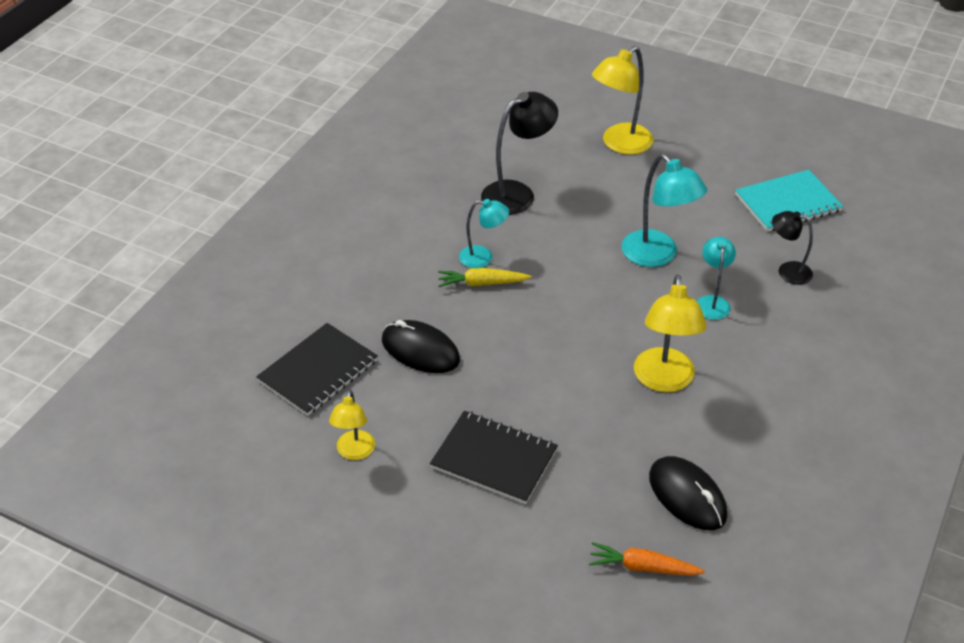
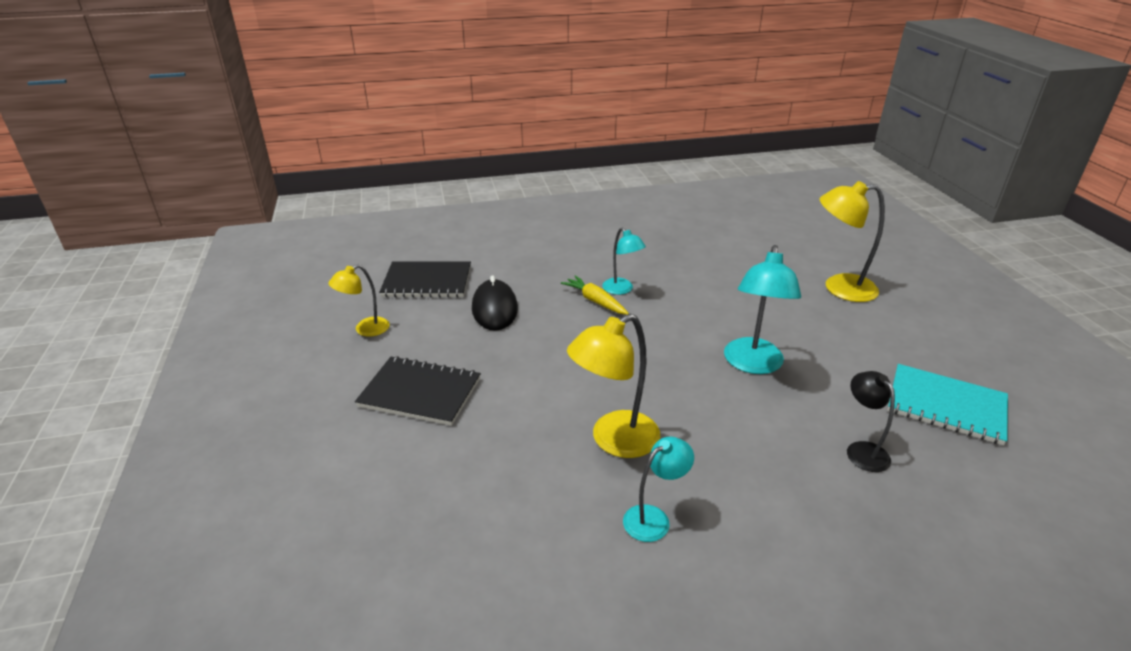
camera: 50 degrees right, 10 degrees down
(494, 459) = (420, 392): black notebook -> black notebook turned 60 degrees counterclockwise
(517, 193) = (707, 272): black lamp -> none
(642, 567) = (368, 542): orange carrot -> none
(687, 496) = (487, 528): black mouse -> none
(712, 302) = (748, 422): turquoise lamp -> turquoise lamp (654, 518)

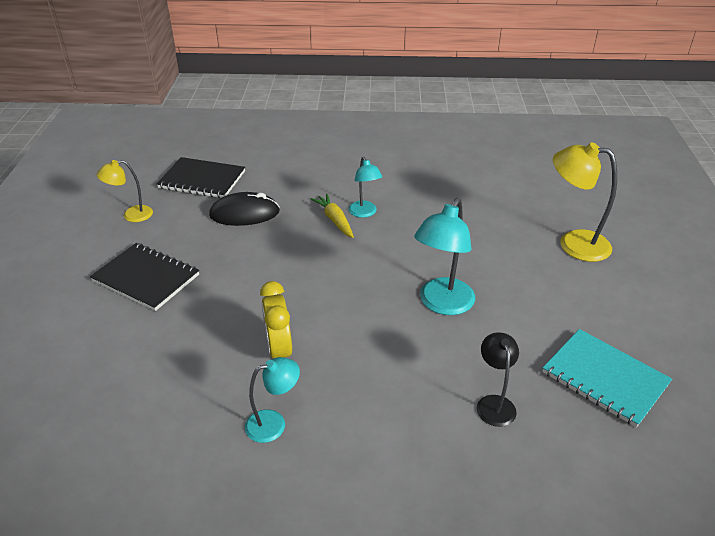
camera: 15 degrees right, 5 degrees up
(494, 309) = (244, 213): black mouse -> black mouse turned 75 degrees clockwise
(614, 440) = (279, 350): yellow lamp -> yellow clock

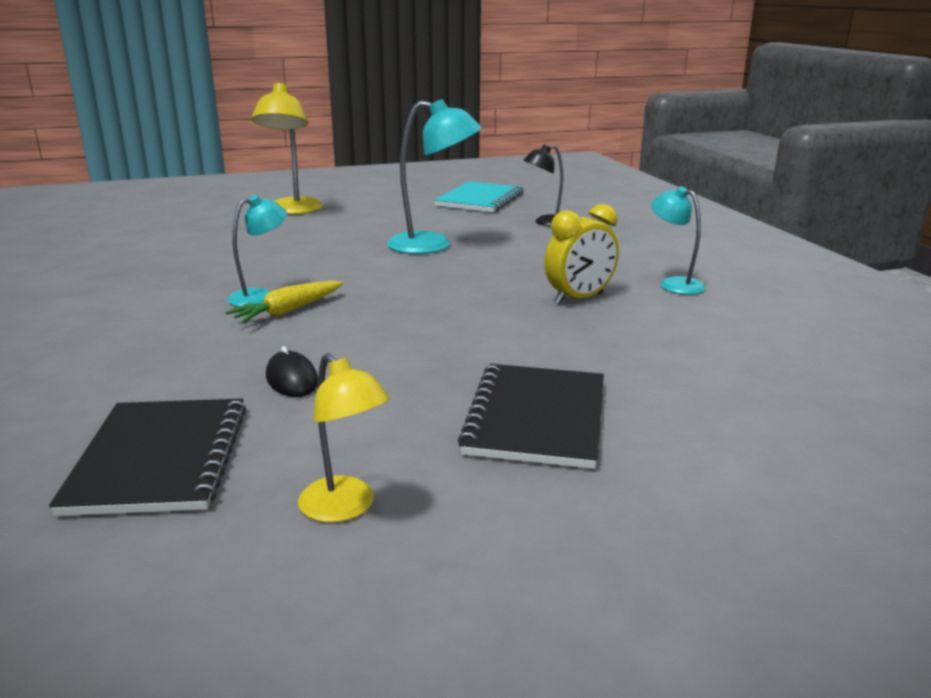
camera: 110 degrees left, 15 degrees down
(244, 213) = (291, 379): black mouse -> black mouse, size x0.59

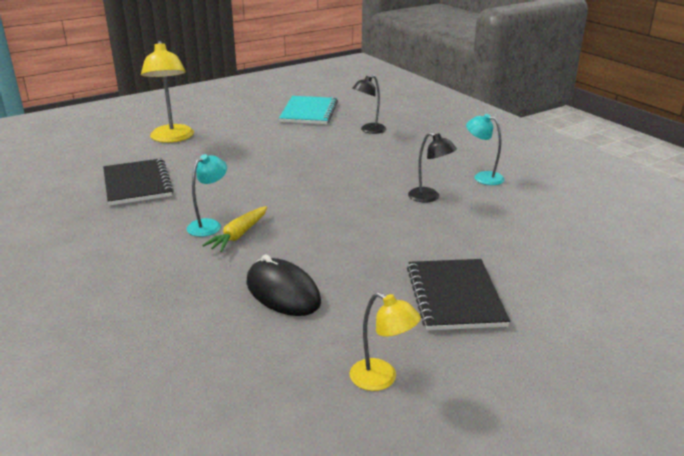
camera: 15 degrees left, 5 degrees up
(160, 458) = (240, 367): black notebook -> black notebook (137, 184)
(291, 379) = (282, 292): black mouse -> black mouse, size x1.71
(433, 245) = (302, 161): turquoise lamp -> none
(579, 298) = (429, 197): yellow clock -> black lamp

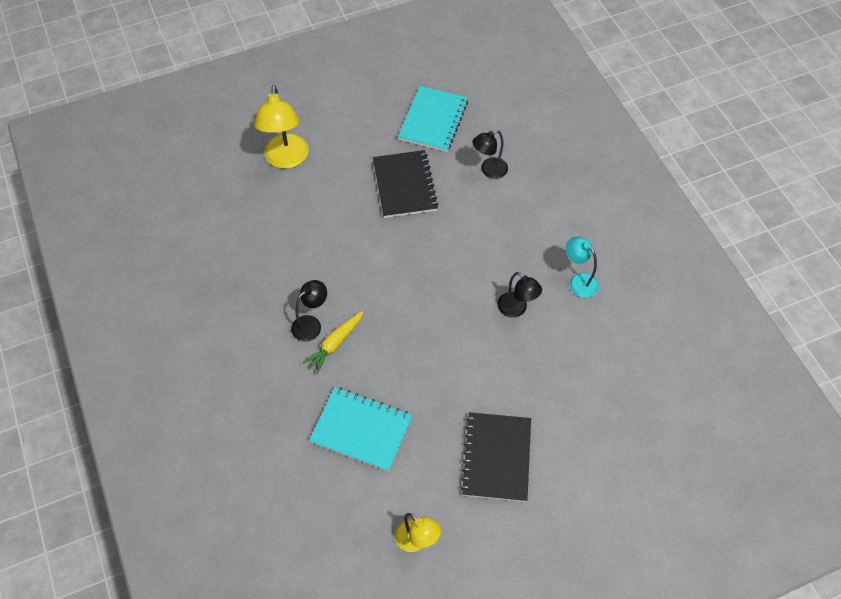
camera: 10 degrees right, 30 degrees up
(137, 184) = (250, 244): black notebook -> black notebook (404, 185)
(209, 225) = (311, 324): turquoise lamp -> black lamp
(282, 292) = (361, 430): black mouse -> turquoise notebook

